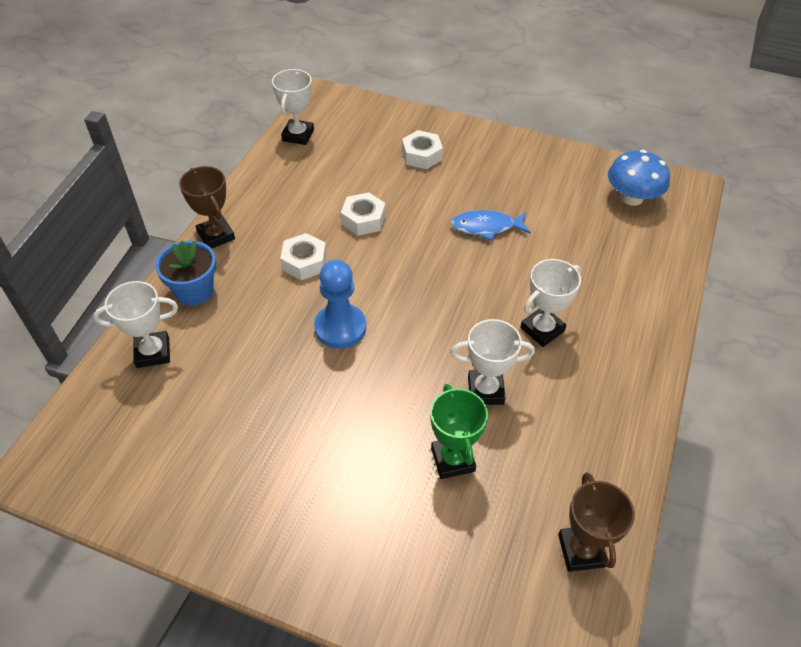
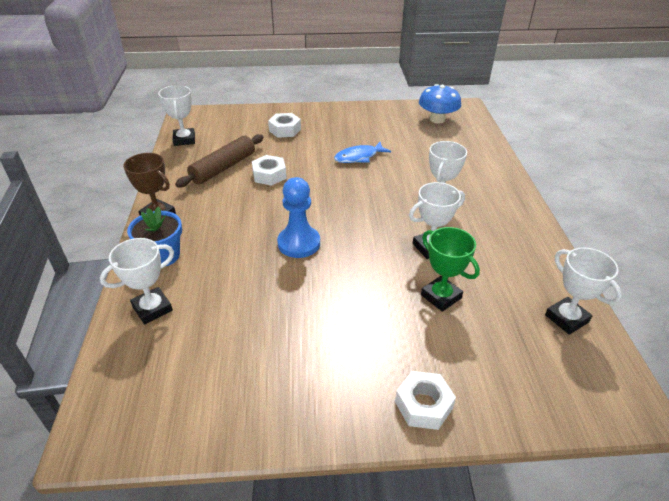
camera: 25 degrees left, 10 degrees down
(304, 262) = (242, 212): white nut -> white nut (423, 405)
(318, 192) = (223, 168): none -> brown rolling pin
(581, 550) = (566, 318): brown trophy -> white trophy

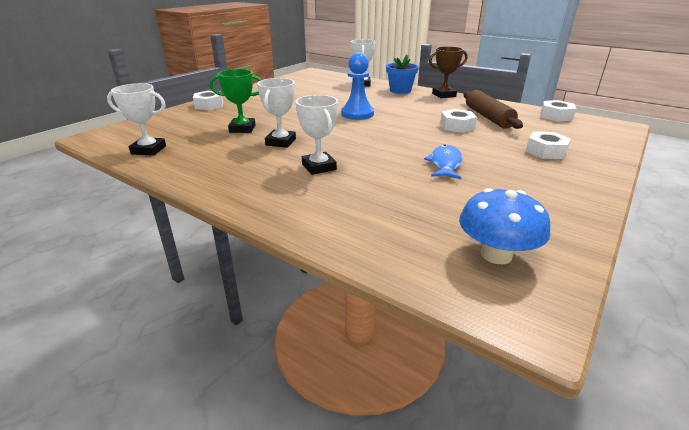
camera: 130 degrees right, 10 degrees down
(184, 140) = (556, 116): white trophy -> white nut

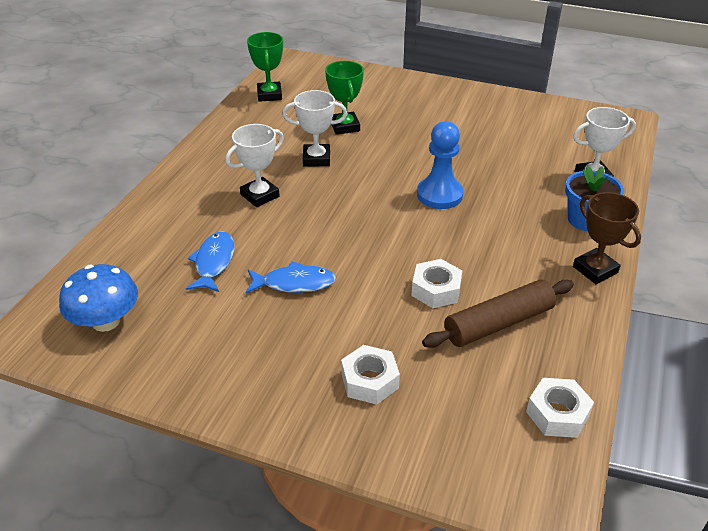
camera: 75 degrees right, 10 degrees up
(148, 150) = (269, 95): white trophy -> green trophy
(209, 105) = (409, 86): white nut -> none
(410, 193) = (214, 262): none -> blue fish

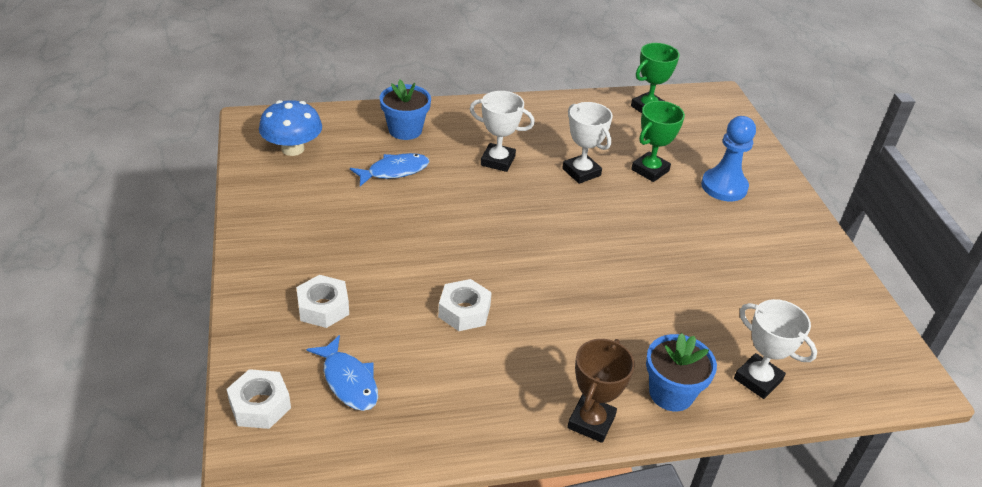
camera: 55 degrees right, 0 degrees up
(159, 232) = (405, 130): none -> blue flower pot
(294, 283) = (404, 223): blue fish -> blue fish (348, 381)
(439, 195) = (606, 269): blue pawn -> blue pawn (724, 187)
(498, 323) = (451, 368): brown rolling pin -> none
(557, 414) = (361, 444): white nut -> white nut (260, 405)

